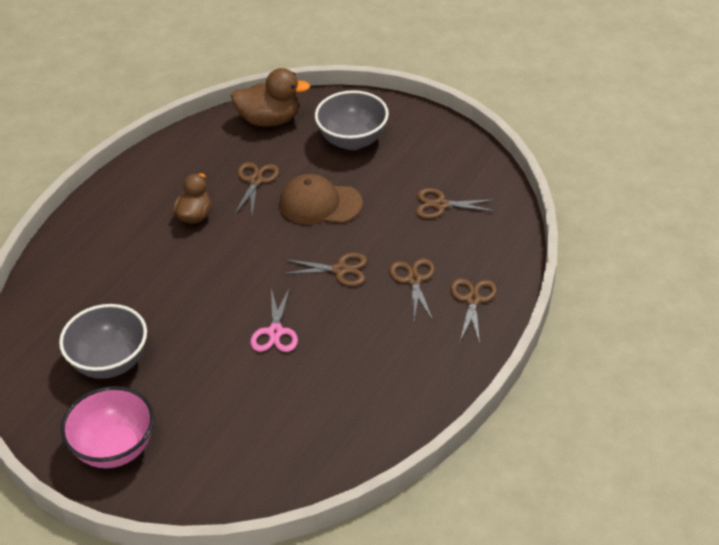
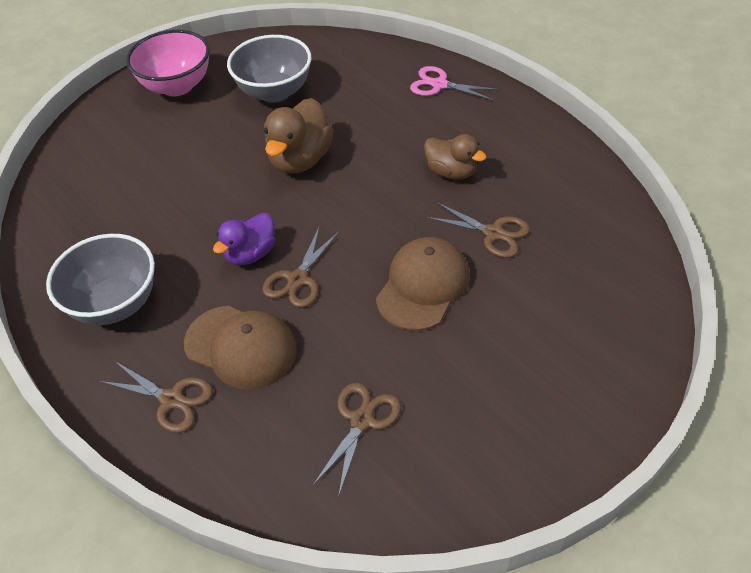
camera: 110 degrees right, 5 degrees up
(270, 120) = (617, 270): brown duck -> brown duck (300, 159)
(275, 332) = (239, 206): pink scissors -> pink scissors (439, 85)
(325, 305) = (251, 254): none -> purple duck
(352, 140) = (543, 352): grey bowl -> grey bowl (115, 304)
(413, 280) = (241, 347): brown scissors -> brown cap

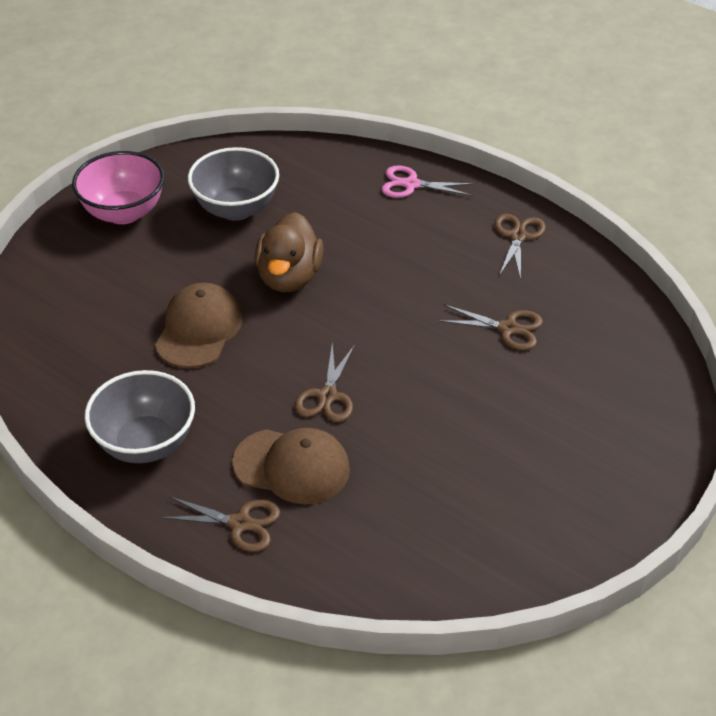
camera: 15 degrees left, 5 degrees down
(251, 254) = (270, 377): purple duck -> none
(361, 420) = (432, 514): brown scissors -> brown scissors (517, 236)
(423, 286) = (454, 386): brown cap -> brown cap (199, 329)
(451, 172) = (450, 273): brown duck -> none

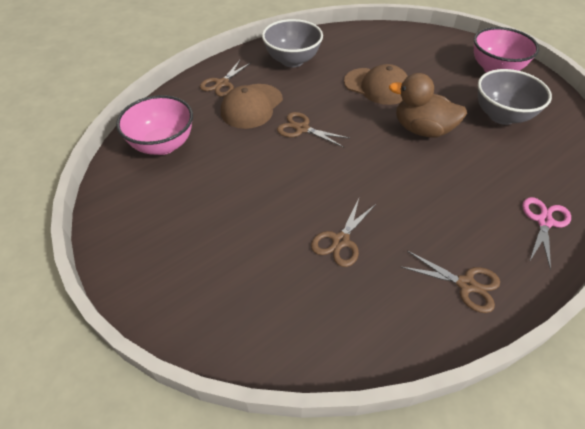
camera: 105 degrees right, 5 degrees up
(420, 550) = (163, 145): none -> pink bowl

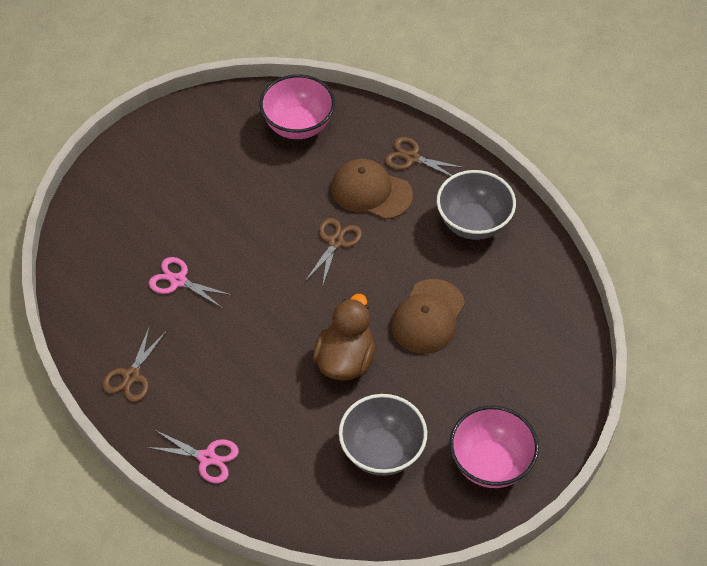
camera: 85 degrees right, 5 degrees up
(340, 241) = (178, 281): brown scissors -> pink scissors

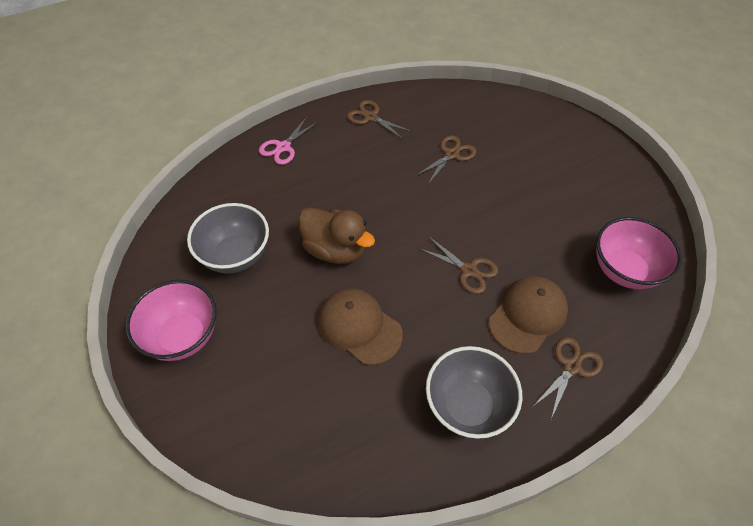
camera: 105 degrees right, 0 degrees up
(178, 281) = (451, 154): pink scissors -> brown scissors

